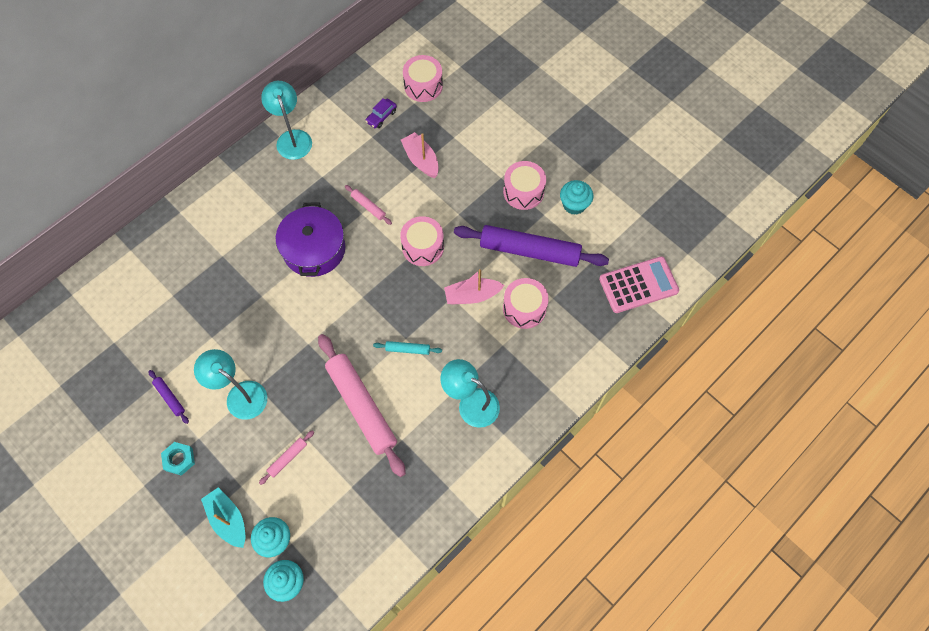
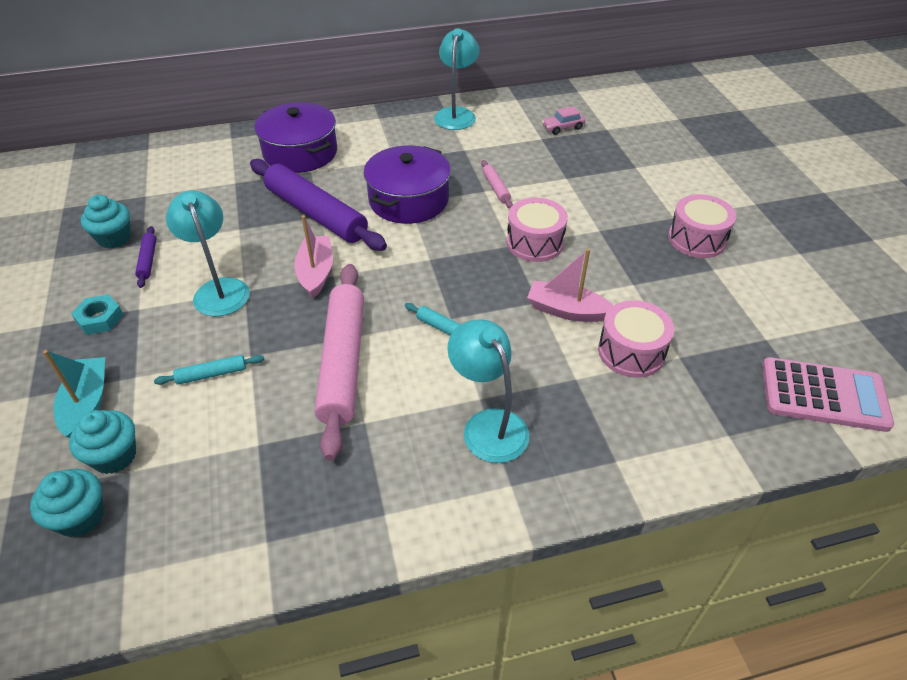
camera: 30 degrees right, 20 degrees down
(199, 240) = (300, 153): none -> purple pot
(287, 458) = (211, 374): pink rolling pin -> turquoise rolling pin
(381, 116) = (562, 127): purple car -> pink car
(421, 160) = (584, 172): pink boat -> pink boat (316, 273)
(423, 86) = (626, 120): pink drum -> none
(530, 251) = (673, 296): purple rolling pin -> purple rolling pin (316, 214)
(574, 204) = (762, 274): turquoise cupcake -> turquoise cupcake (114, 238)

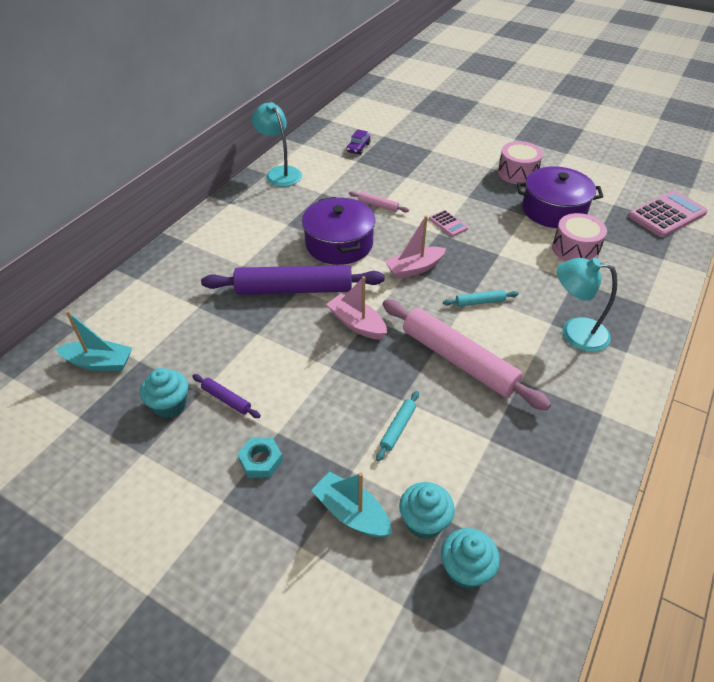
camera: 45 degrees left, 0 degrees up
(124, 181) = (99, 363): none -> turquoise boat
(219, 289) = (312, 379): turquoise lamp -> none
(300, 153) = (213, 257): purple pot -> purple pot (554, 210)
(535, 243) = (448, 224): pink drum -> pink calculator
(562, 127) = (358, 148): pink car -> purple car
(567, 310) = (518, 249): pink boat -> pink boat (414, 268)

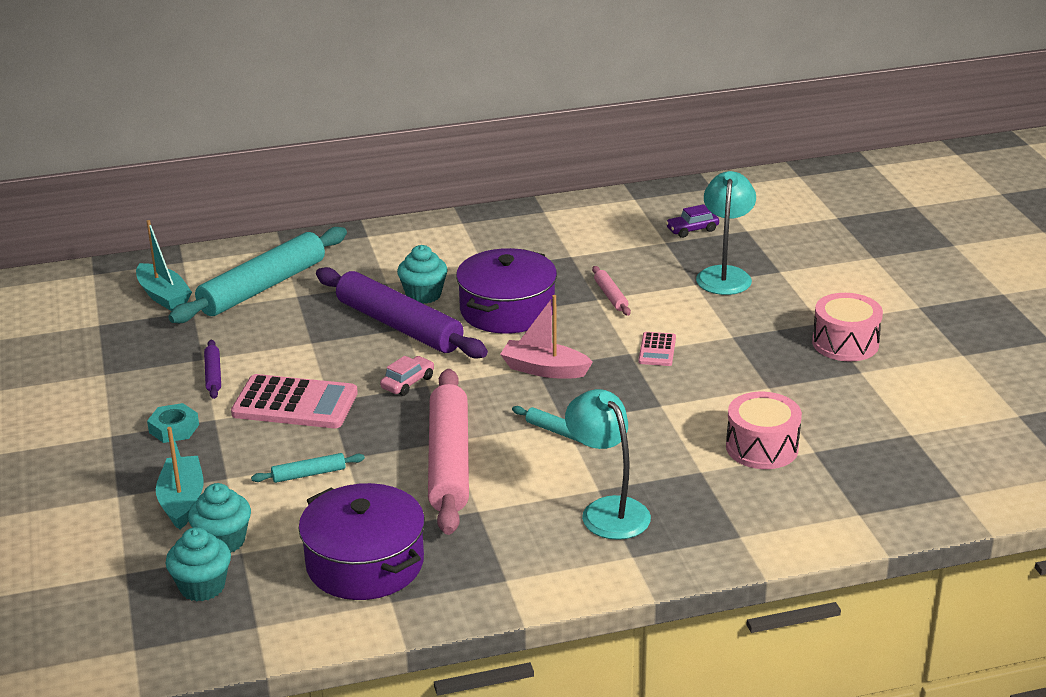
camera: 45 degrees right, 15 degrees down
(165, 314) = (263, 287): none -> turquoise rolling pin
(170, 405) = (168, 354): turquoise cupcake -> turquoise cupcake (423, 295)
(280, 173) = (559, 217): turquoise lamp -> turquoise lamp (724, 275)
(357, 324) = (408, 383): pink boat -> pink car
(554, 210) = (815, 400): purple pot -> purple pot (365, 563)
(667, 215) = (964, 480): pink calculator -> pink calculator (295, 404)

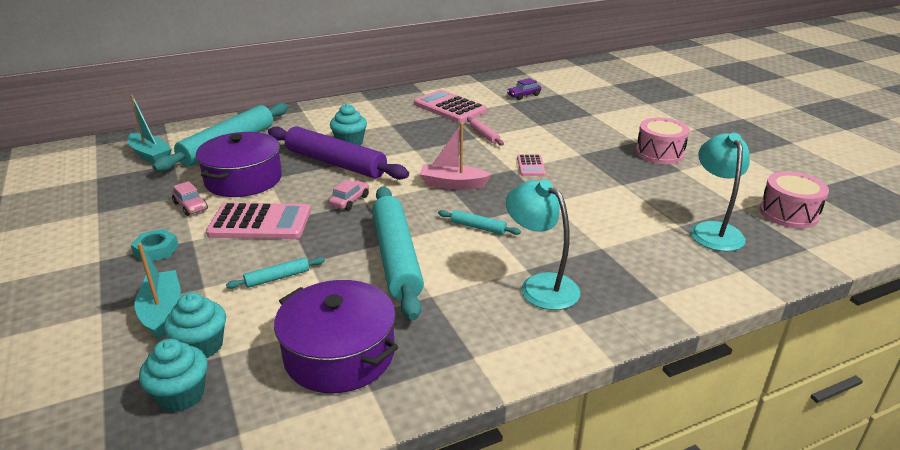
camera: 10 degrees left, 0 degrees up
(213, 374) = (190, 206): purple rolling pin -> pink car
(449, 462) = (396, 257): pink rolling pin -> turquoise rolling pin
(507, 310) = (413, 148): purple pot -> purple pot (243, 179)
(576, 245) = (450, 107): none -> pink calculator
(724, 275) = (557, 118): turquoise lamp -> turquoise lamp (713, 230)
(762, 447) = (639, 226): pink drum -> pink drum (788, 213)

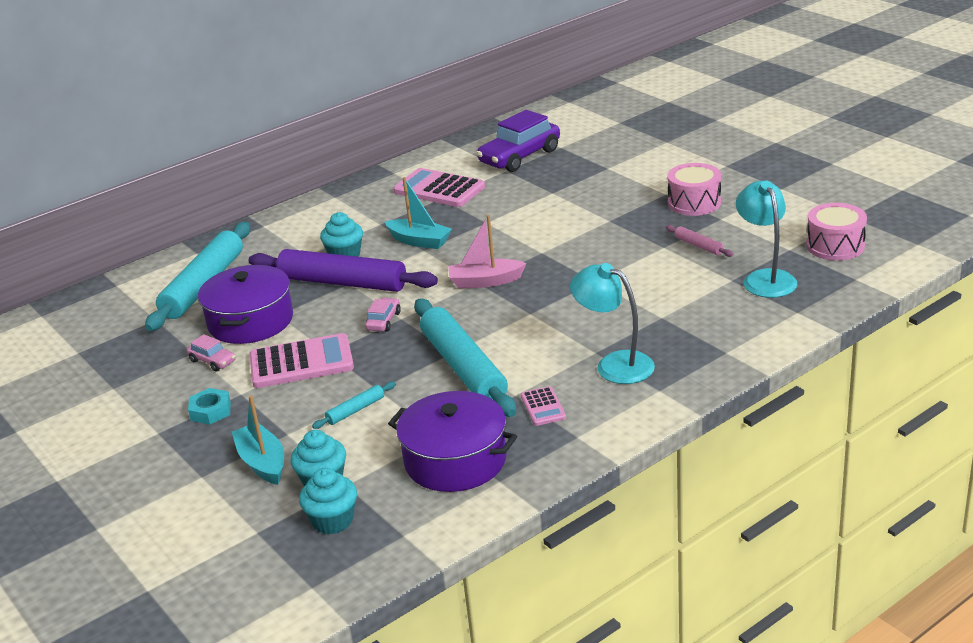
camera: 10 degrees left, 0 degrees up
(150, 155) = (120, 315): turquoise boat -> turquoise boat (419, 241)
(478, 227) = (532, 321): turquoise rolling pin -> none
(484, 135) = (495, 217): pink rolling pin -> pink rolling pin (698, 246)
(523, 95) = (519, 157): purple car -> purple car, size x2.12
(530, 166) = (560, 244): pink calculator -> pink calculator (543, 407)

